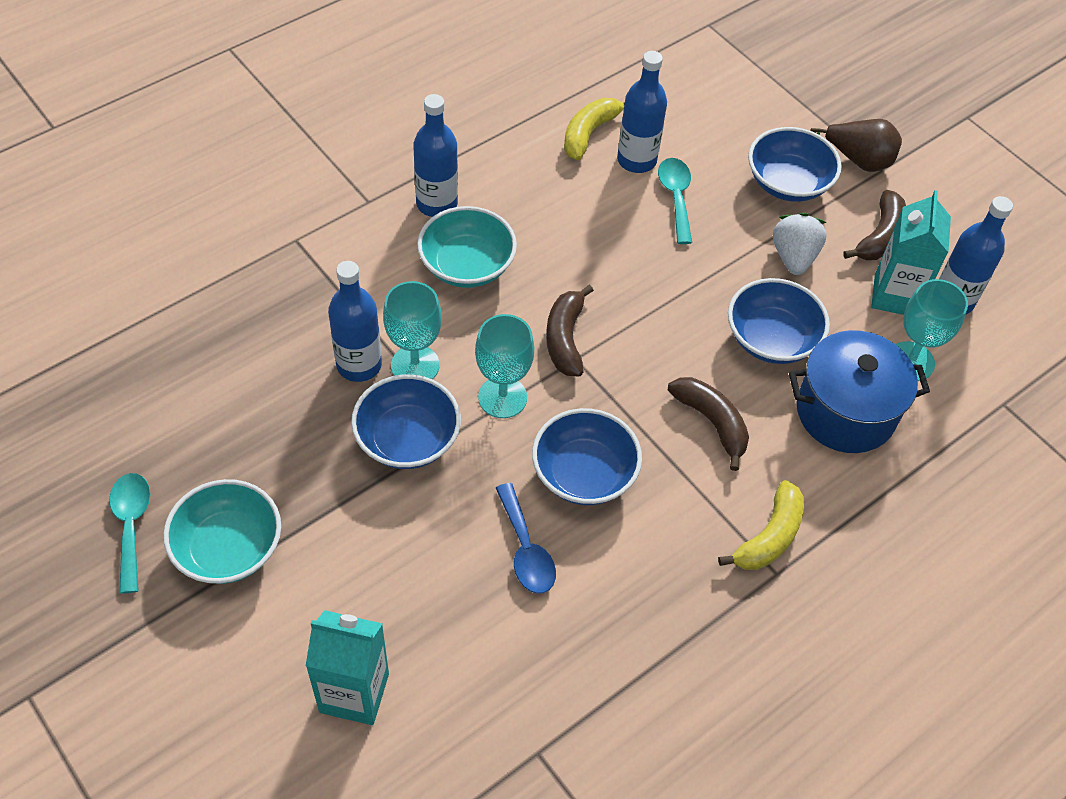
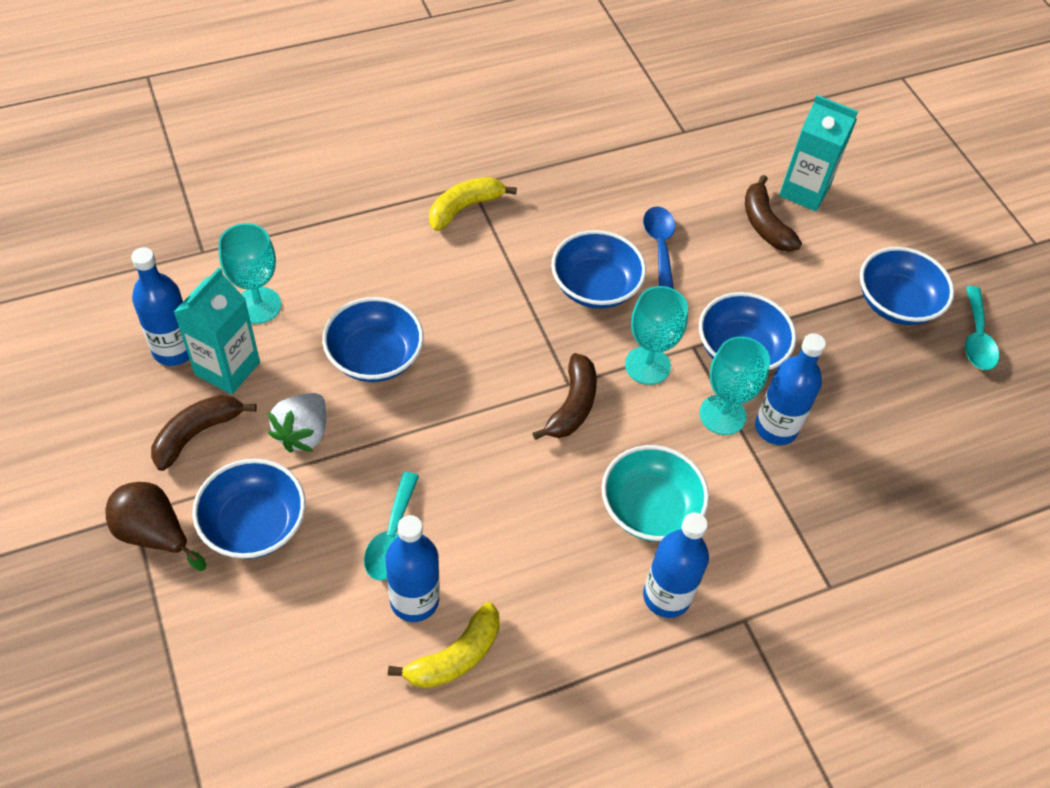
camera: 165 degrees left, 0 degrees up
(228, 548) = (896, 303): turquoise bowl -> blue bowl
(712, 422) = (468, 299): brown banana -> brown banana (765, 224)
(845, 412) = (346, 279): blue pot -> none

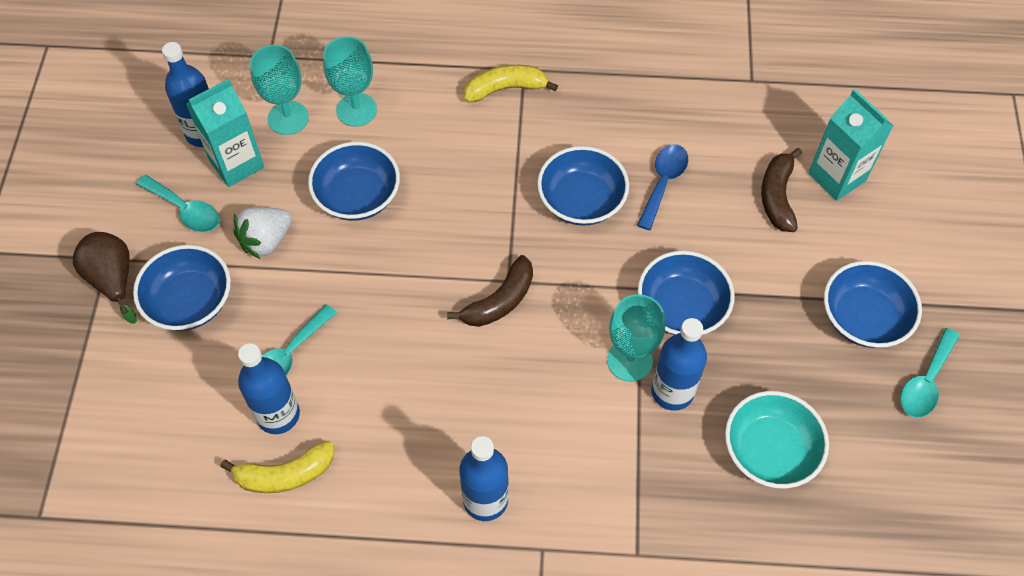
camera: 30 degrees right, 5 degrees up
(197, 434) = (185, 210): brown banana -> turquoise spoon
(647, 365) = (587, 290): turquoise goblet -> turquoise goblet (356, 110)
(649, 509) = (515, 418): turquoise bowl -> turquoise bowl (769, 451)

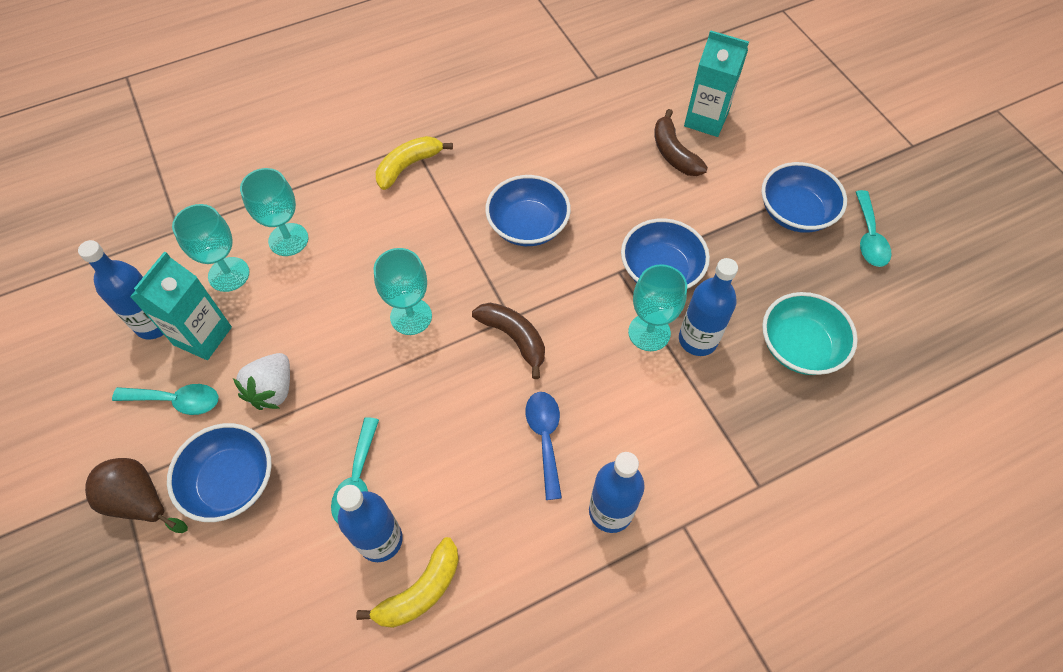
camera: 30 degrees left, 0 degrees up
(357, 196) = (334, 311): blue bowl -> none
(420, 234) = (411, 316): none -> turquoise goblet
(500, 301) = (514, 338): brown banana -> brown banana turned 60 degrees counterclockwise
(663, 182) = (582, 182): blue spoon -> blue spoon (545, 438)

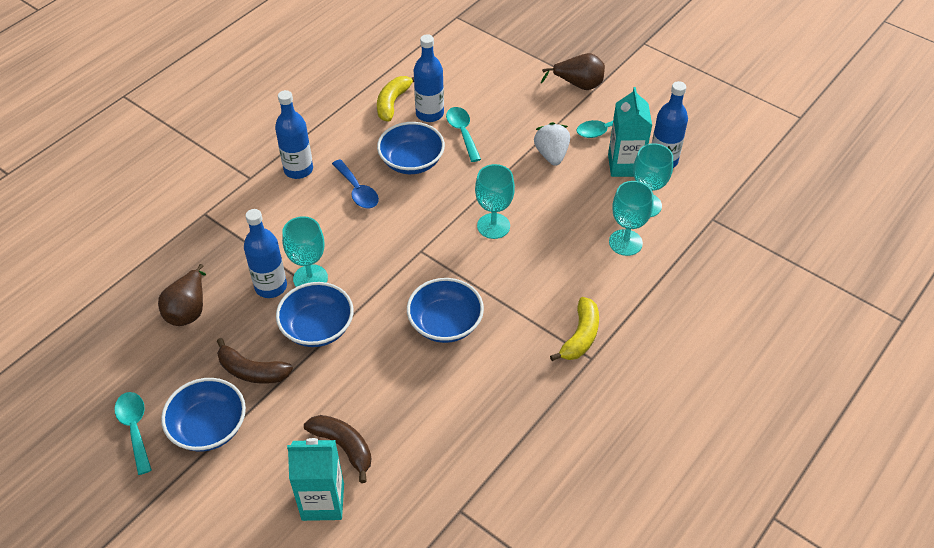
camera: 155 degrees right, 10 degrees down
(231, 482) = (535, 108): blue bowl -> blue bowl (411, 161)
(514, 338) = (410, 239): brown banana -> brown banana (252, 371)
(799, 347) = (188, 310): turquoise bowl -> brown pear

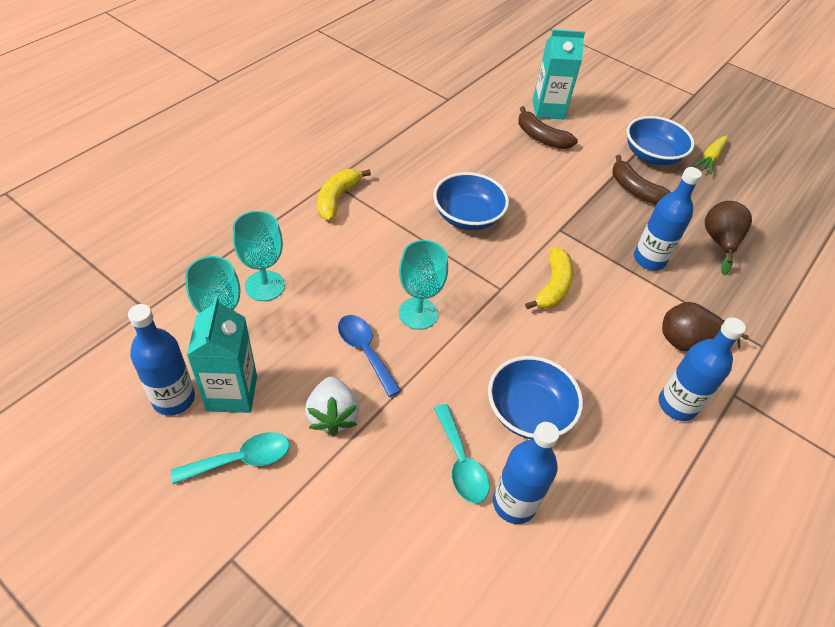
camera: 175 degrees right, 0 degrees up
(135, 428) = (710, 158): turquoise spoon -> yellow carrot
(252, 371) = (635, 190): brown banana -> brown banana turned 150 degrees counterclockwise
(310, 278) = (612, 265): turquoise goblet -> none
(317, 328) = (589, 220): blue bowl -> none
(357, 191) = (590, 369): blue spoon -> blue spoon (365, 351)
(392, 103) = (576, 531): yellow banana -> yellow banana (553, 286)
(578, 84) = (261, 567): brown pear -> brown pear (688, 342)

